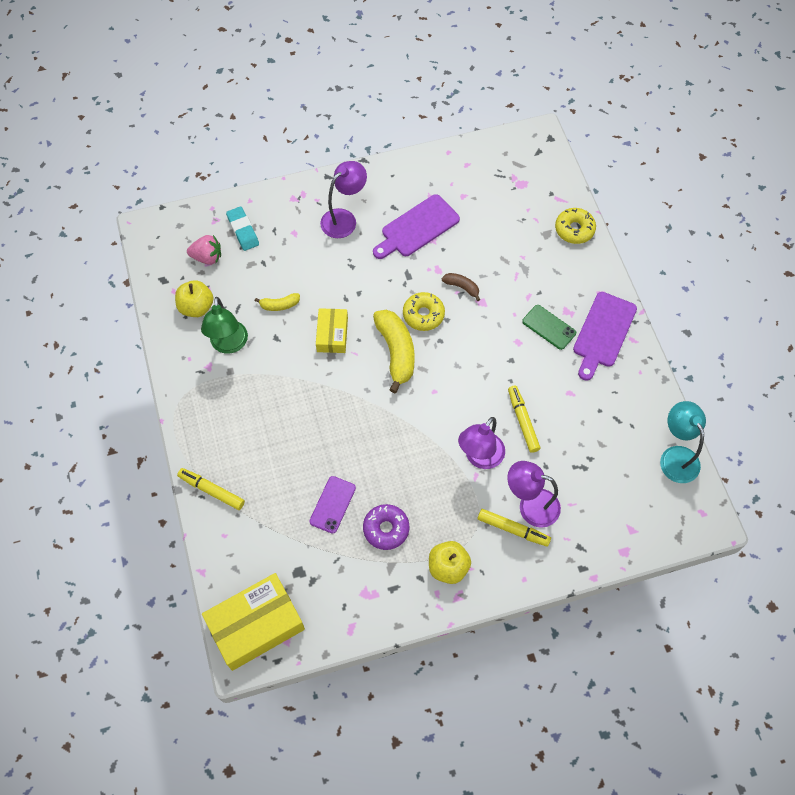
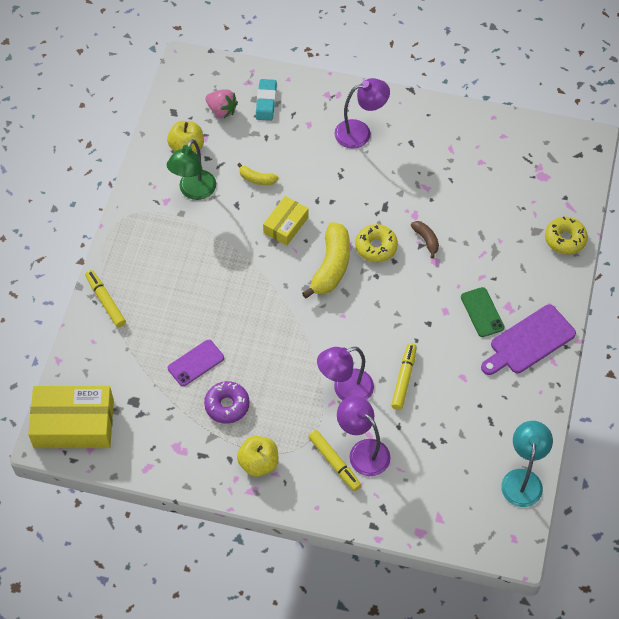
camera: 30 degrees right, 5 degrees down
(417, 228) = (420, 170): purple cutting board -> none

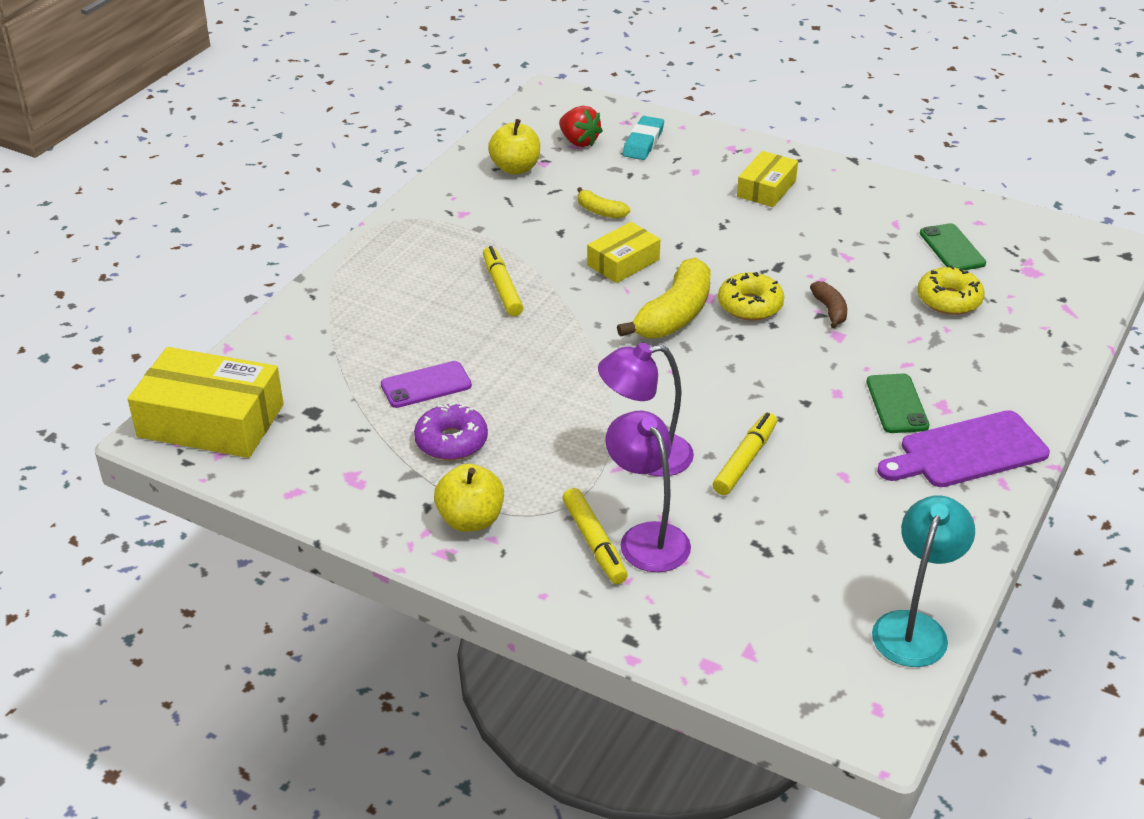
camera: 15 degrees right, 20 degrees down
(105, 301) = (328, 298): yellow marker -> yellow marker (502, 288)
(194, 191) = (506, 210): green lamp -> none
(222, 110) = (579, 142): pink strawberry -> red strawberry
(360, 132) = (766, 189): purple lamp -> yellow box
(490, 165) = (952, 248): none -> green phone
(565, 239) = (1053, 344): yellow donut -> yellow donut (949, 300)

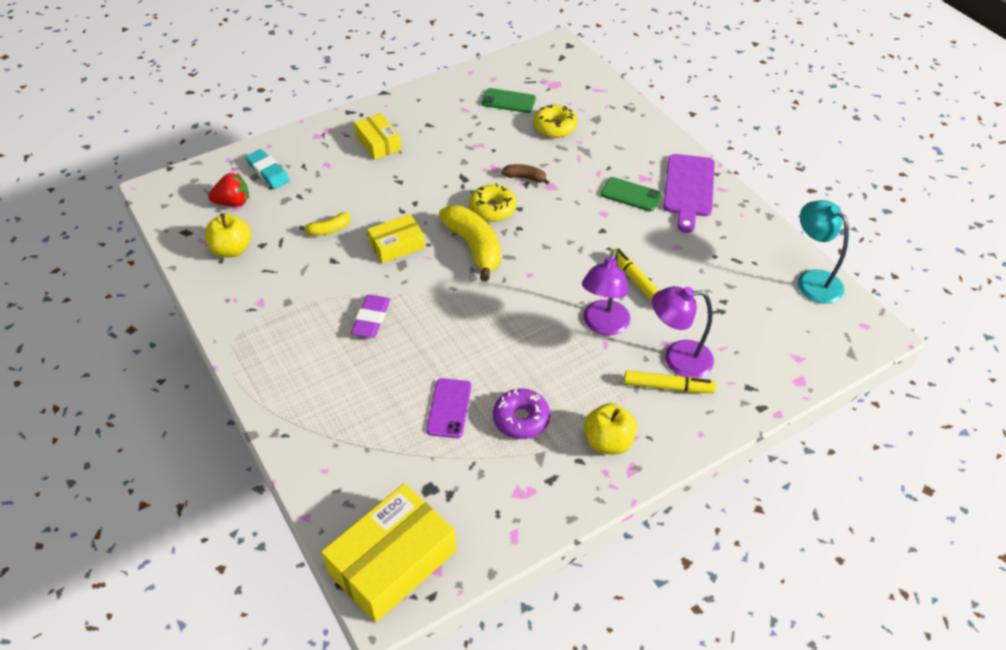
camera: 60 degrees left, 10 degrees up
(502, 288) = (371, 319): yellow marker -> purple eraser
(623, 262) = (397, 245): yellow box -> yellow box turned 75 degrees clockwise

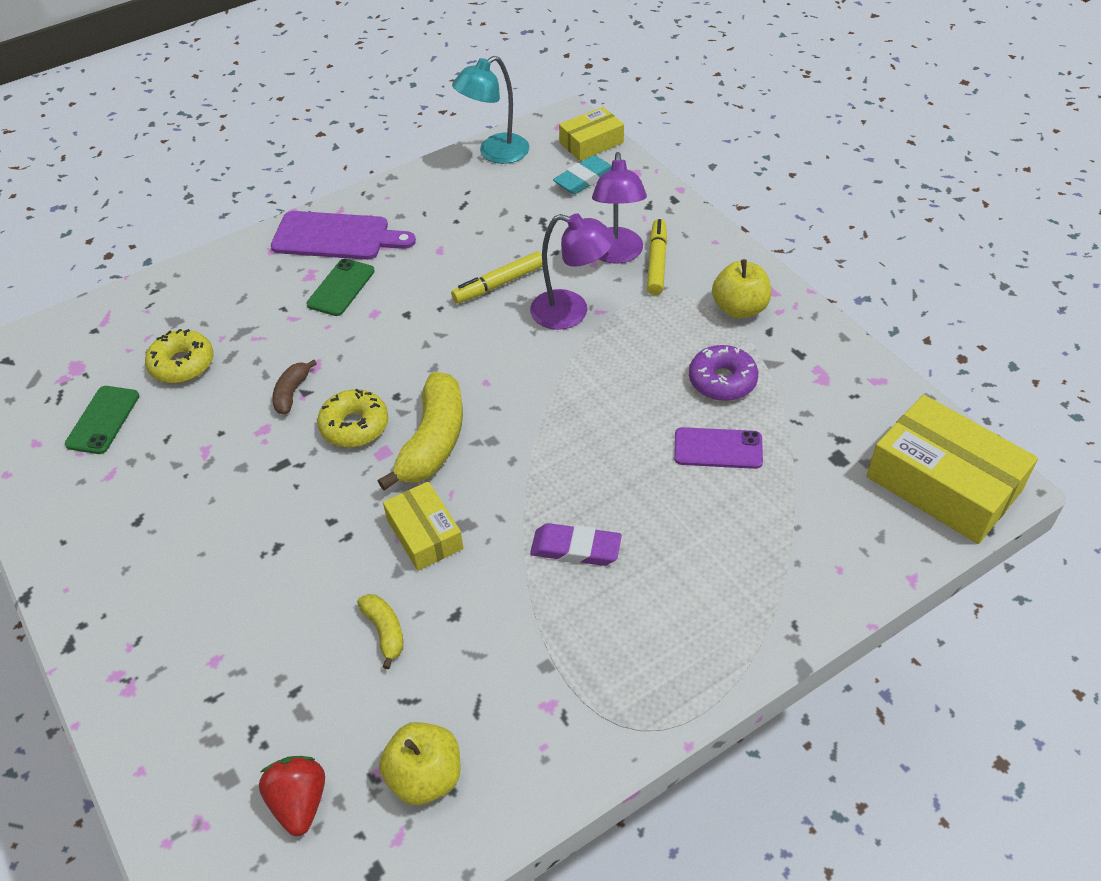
camera: 90 degrees left, 0 degrees up
(268, 172) = (221, 756): turquoise eraser -> turquoise eraser (584, 179)
(378, 143) = (171, 587): yellow box -> yellow box (591, 143)
(474, 247) = (433, 442): yellow banana -> yellow banana turned 135 degrees clockwise

